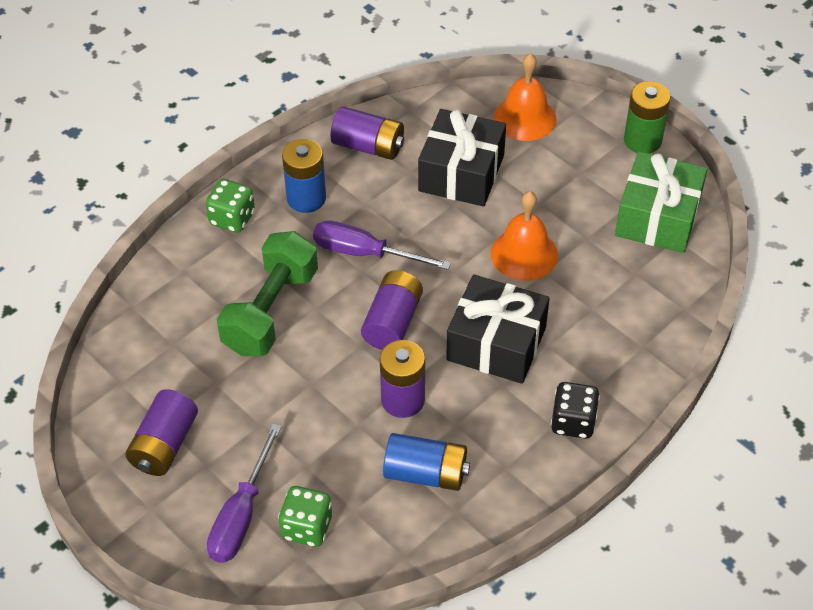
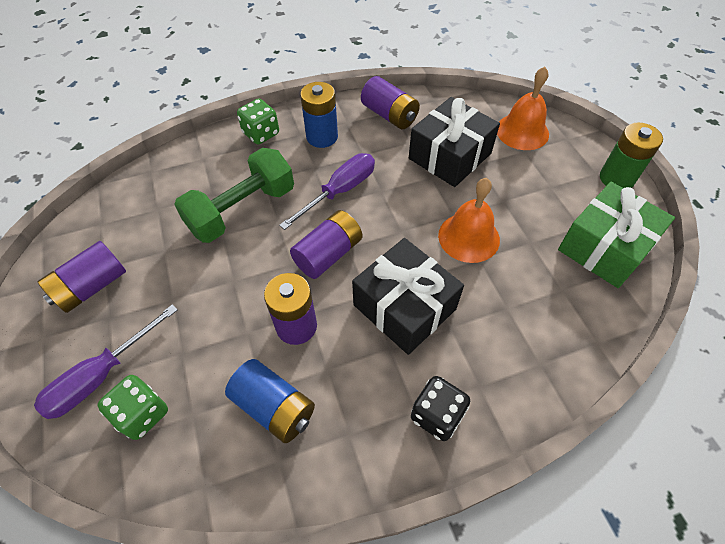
camera: 25 degrees right, 5 degrees up
(365, 253) = (340, 191): purple screwdriver -> purple screwdriver turned 90 degrees clockwise

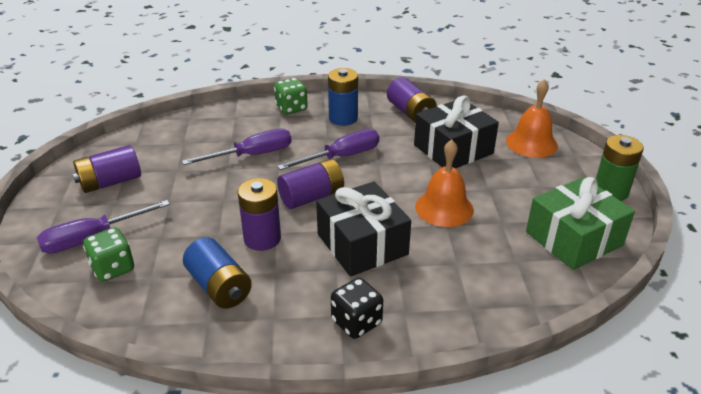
camera: 15 degrees right, 20 degrees down
(242, 210) = (252, 155): green dumbbell -> purple screwdriver

